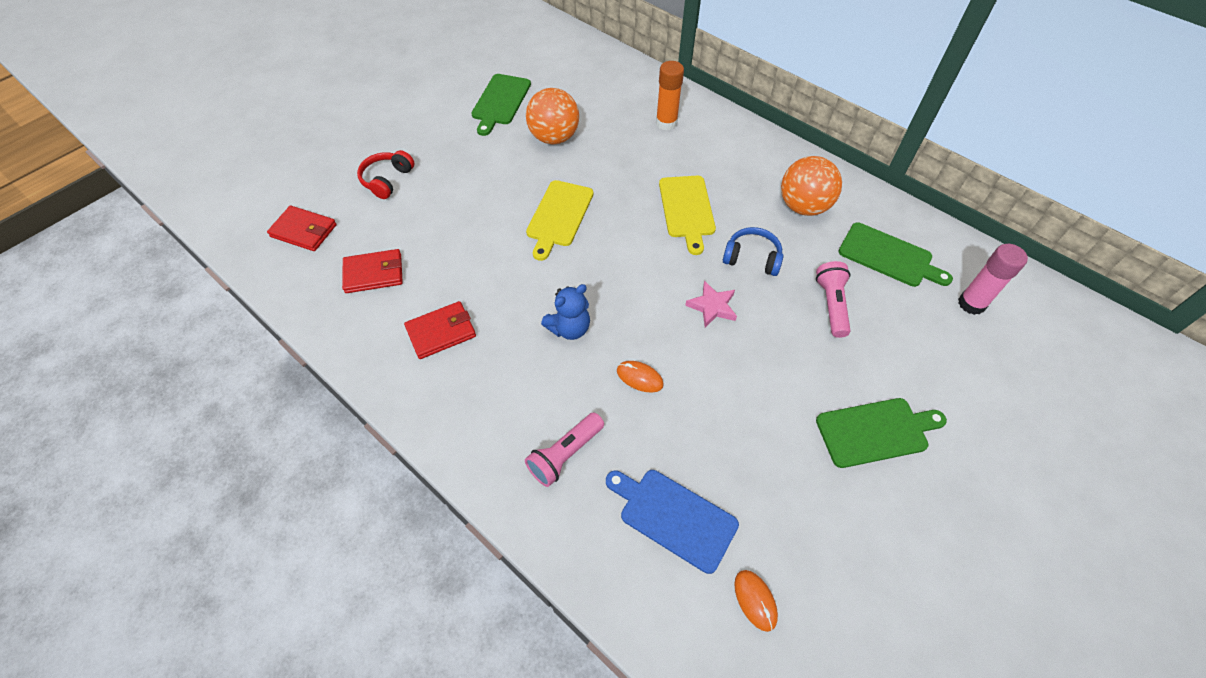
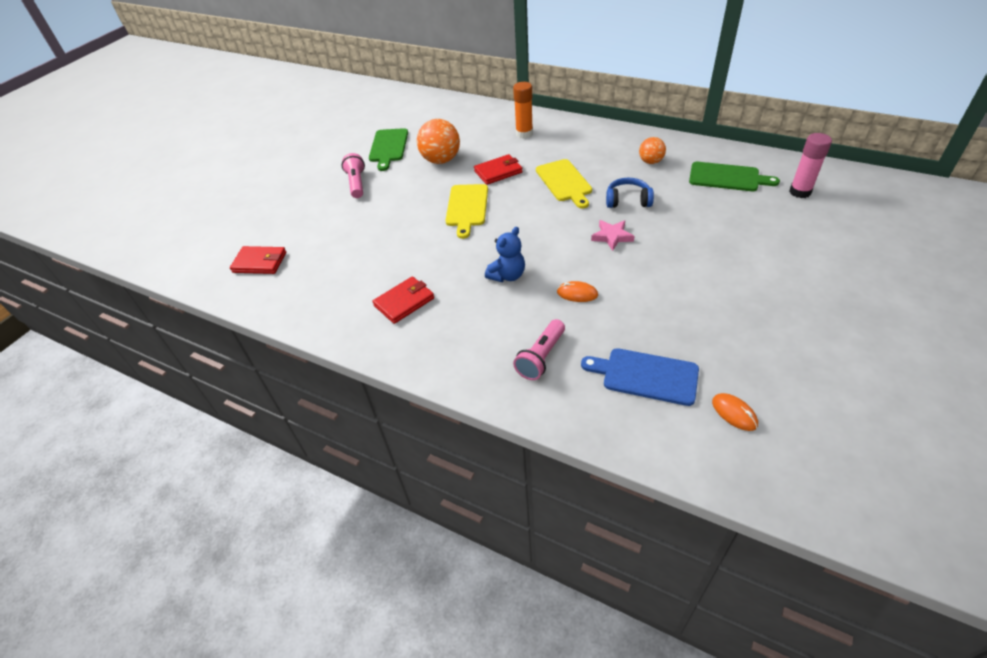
camera: 10 degrees left, 10 degrees down
(374, 273) = (331, 277): red wallet -> red wallet (498, 172)
(387, 180) = (317, 214): red headphones -> none
(803, 206) = (650, 161): orange ball -> orange ball, size x0.58
(831, 305) = (700, 215): pink flashlight -> pink flashlight (356, 183)
(876, 431) = (771, 284): green cutting board -> none

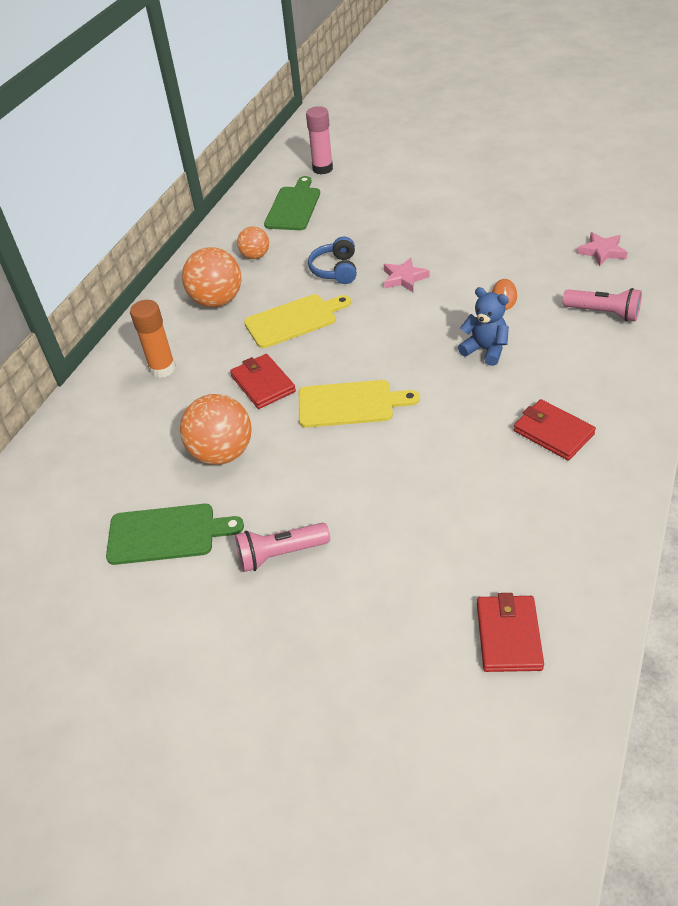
camera: 95 degrees left, 0 degrees up
(593, 148) = (217, 301): none -> orange ball
(645, 376) = (602, 252): blue cutting board -> pink star
(734, 413) = (624, 210): orange mouse -> none

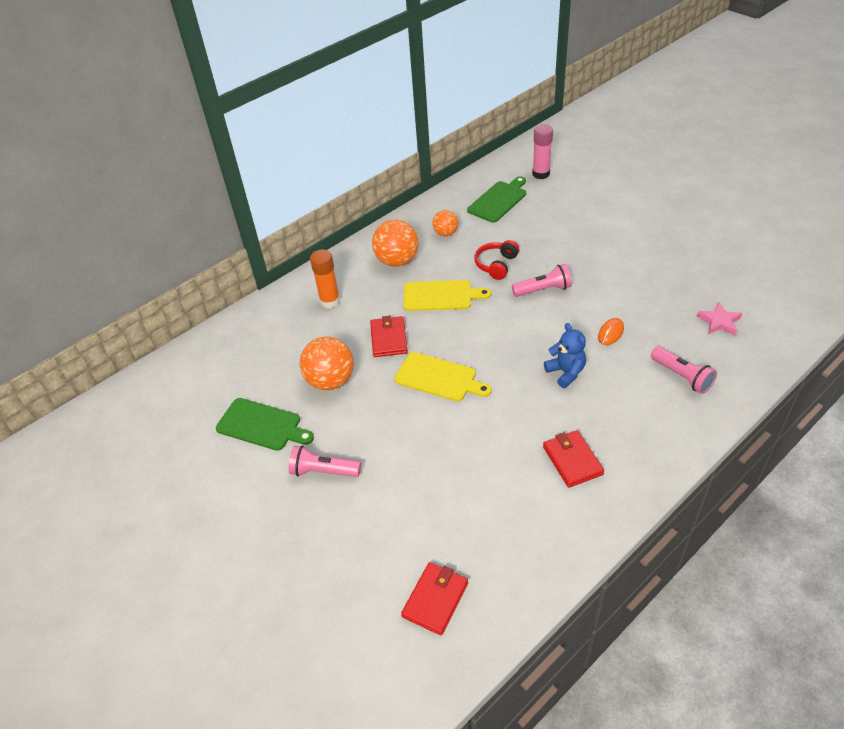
camera: 25 degrees right, 0 degrees up
(336, 270) = (496, 265): blue headphones -> red headphones
(404, 278) = (543, 290): pink star -> pink flashlight

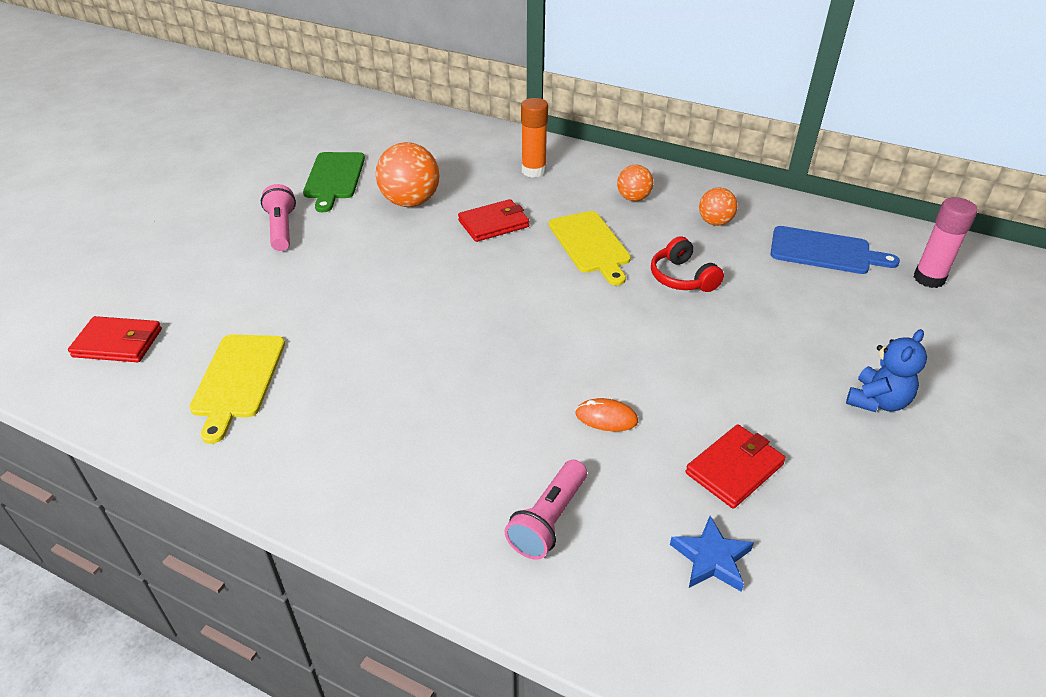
camera: 65 degrees right, 5 degrees down
(397, 261) = (633, 198): orange ball -> orange ball, size x0.58
(439, 378) = (445, 274): yellow cutting board -> yellow cutting board (238, 380)
(496, 265) = (682, 277): red headphones -> red headphones turned 120 degrees counterclockwise
(498, 200) = (825, 251): green cutting board -> blue cutting board
(543, 290) = (659, 331): pink flashlight -> none
(566, 372) = (501, 383): blue teddy bear -> blue teddy bear (877, 401)
(572, 460) = (339, 418): red wallet -> red wallet (734, 469)
(719, 322) = (711, 558): pink star -> blue star

